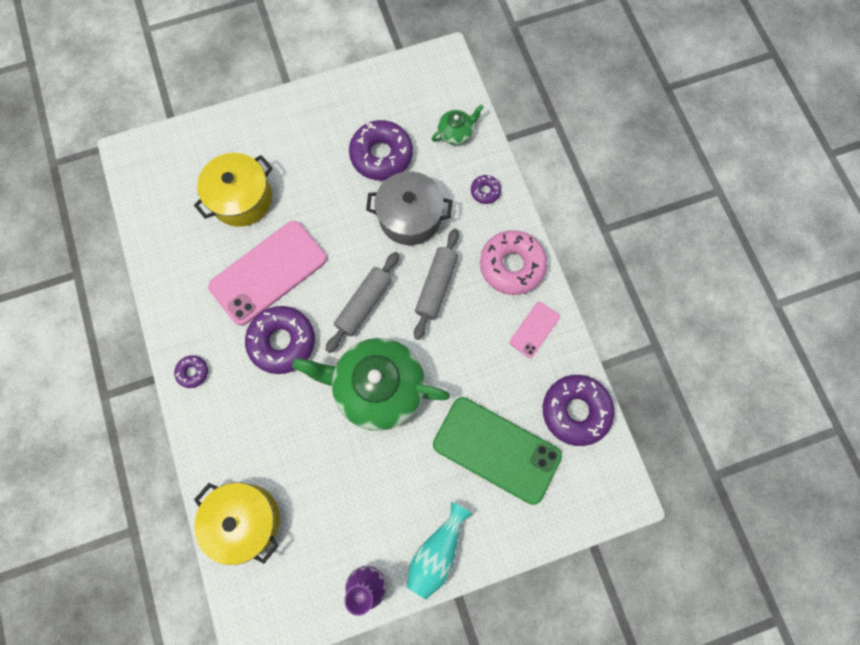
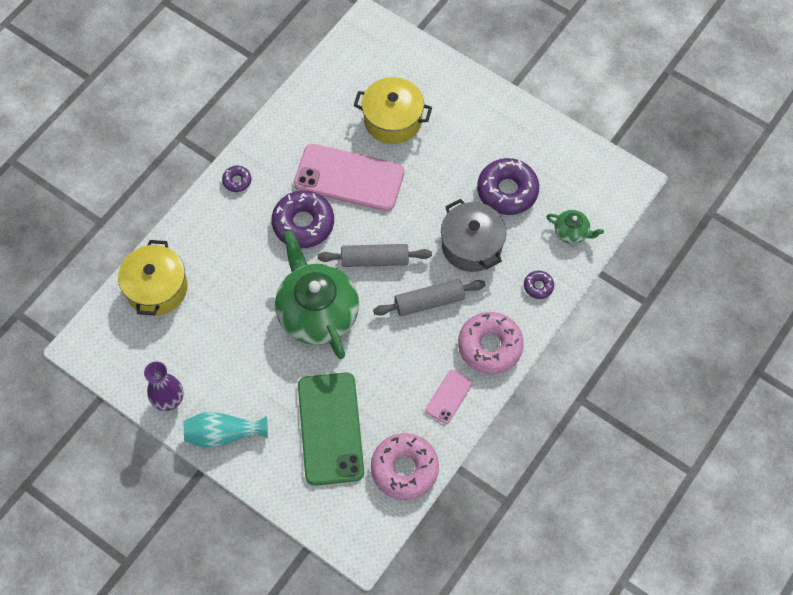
camera: 55 degrees right, 10 degrees down
(534, 329) = (449, 396): pink phone -> pink phone turned 60 degrees counterclockwise
(575, 411) = (404, 469): purple donut -> pink donut

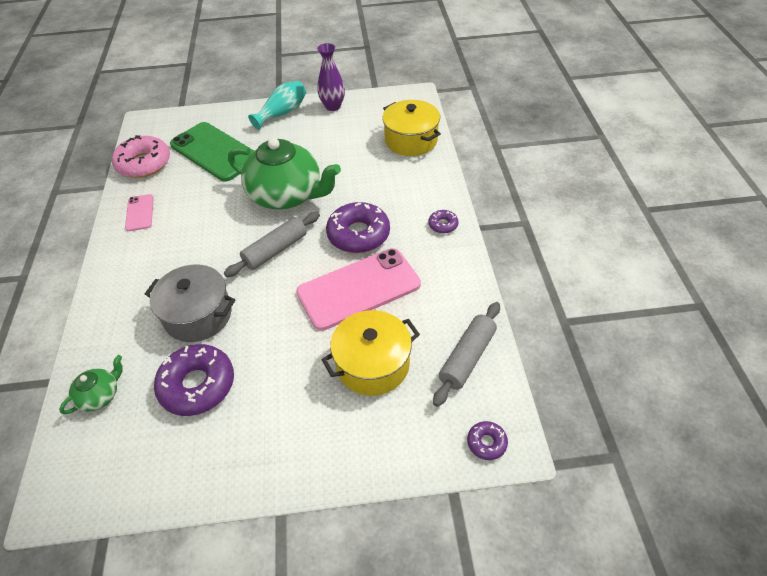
camera: 140 degrees right, 15 degrees down
(429, 302) = (203, 254): grey rolling pin -> grey rolling pin (467, 358)
(490, 346) = (127, 259): pink donut -> none
(538, 286) = (109, 326): purple donut -> purple donut (486, 443)
(572, 232) = (100, 395): green teapot -> green teapot turned 150 degrees clockwise

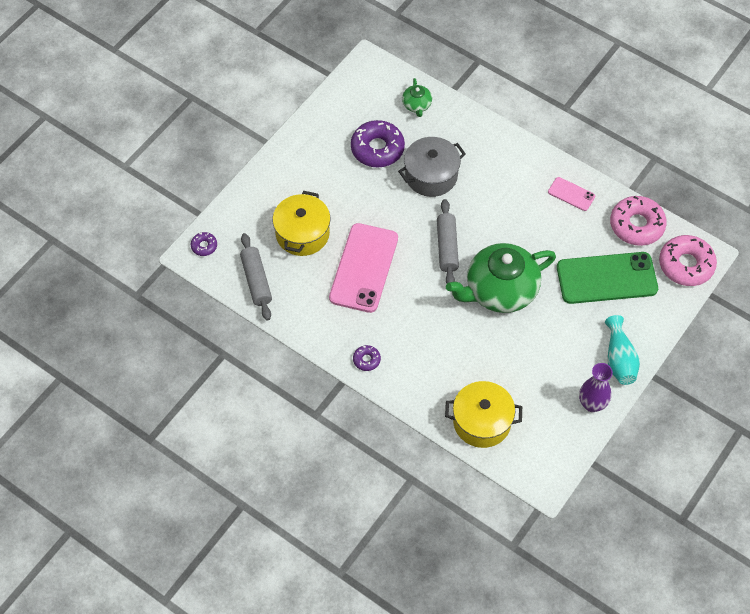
camera: 130 degrees right, 10 degrees up
(163, 125) = (686, 265): none -> pink donut
(358, 234) = (411, 303): purple donut -> none

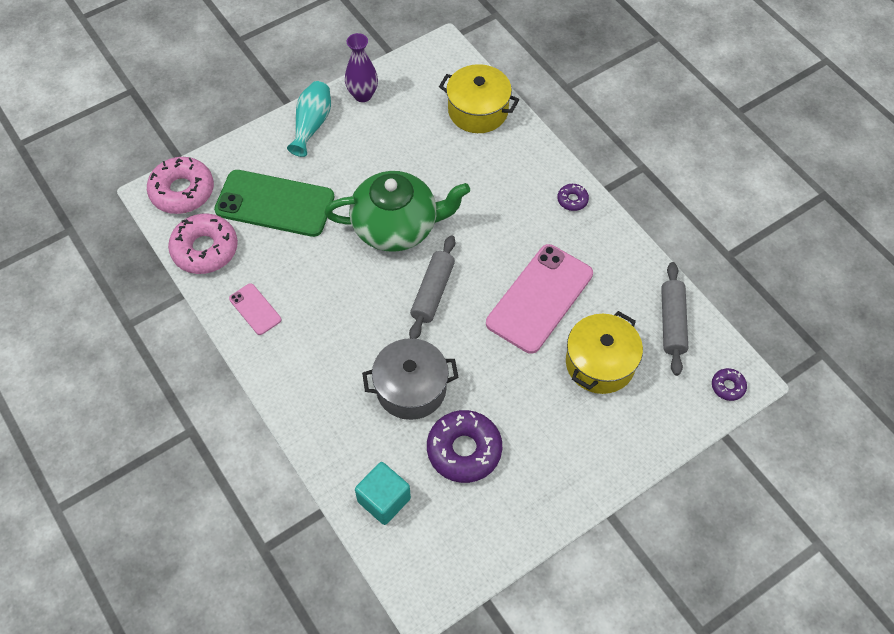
camera: 160 degrees left, 0 degrees up
(417, 105) = (384, 500): green teapot -> turquoise cube

